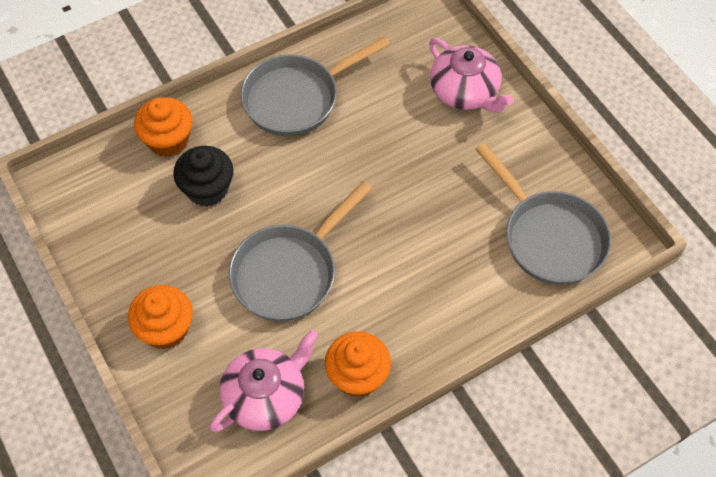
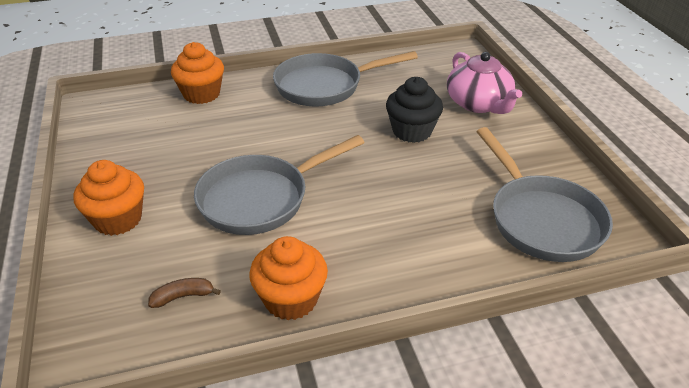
camera: 15 degrees right, 20 degrees down
(207, 189) = (216, 128): black cupcake -> black cupcake (412, 131)
(266, 396) = (183, 296): pink teapot -> brown banana

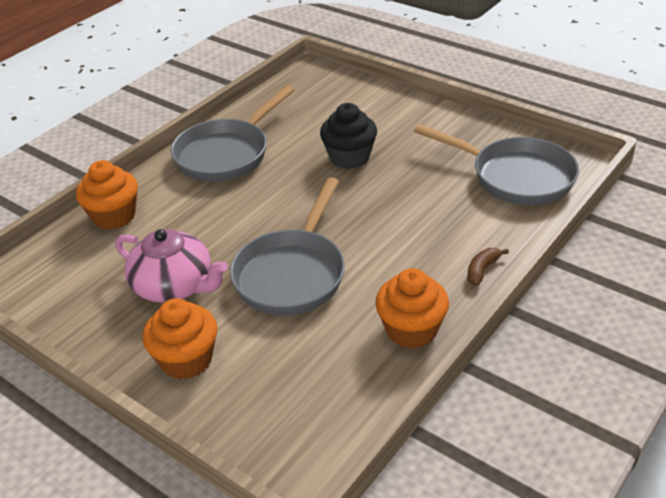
camera: 35 degrees left, 0 degrees up
(183, 296) = (327, 379): brown banana -> brown banana (482, 270)
(478, 103) = (375, 110): pink teapot -> pink teapot (174, 285)

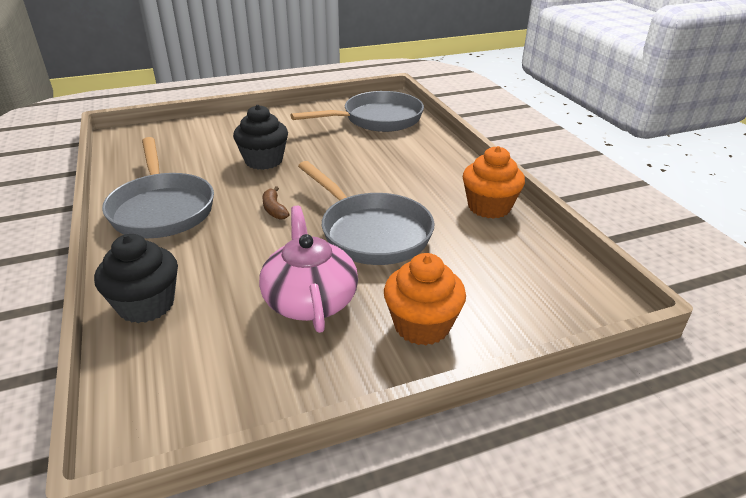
camera: 60 degrees left, 5 degrees down
(114, 216) = (146, 305): orange cupcake -> black cupcake
(174, 285) = (310, 299): pink teapot -> pink teapot turned 75 degrees counterclockwise
(482, 270) = (455, 162): brown banana -> brown banana (274, 209)

